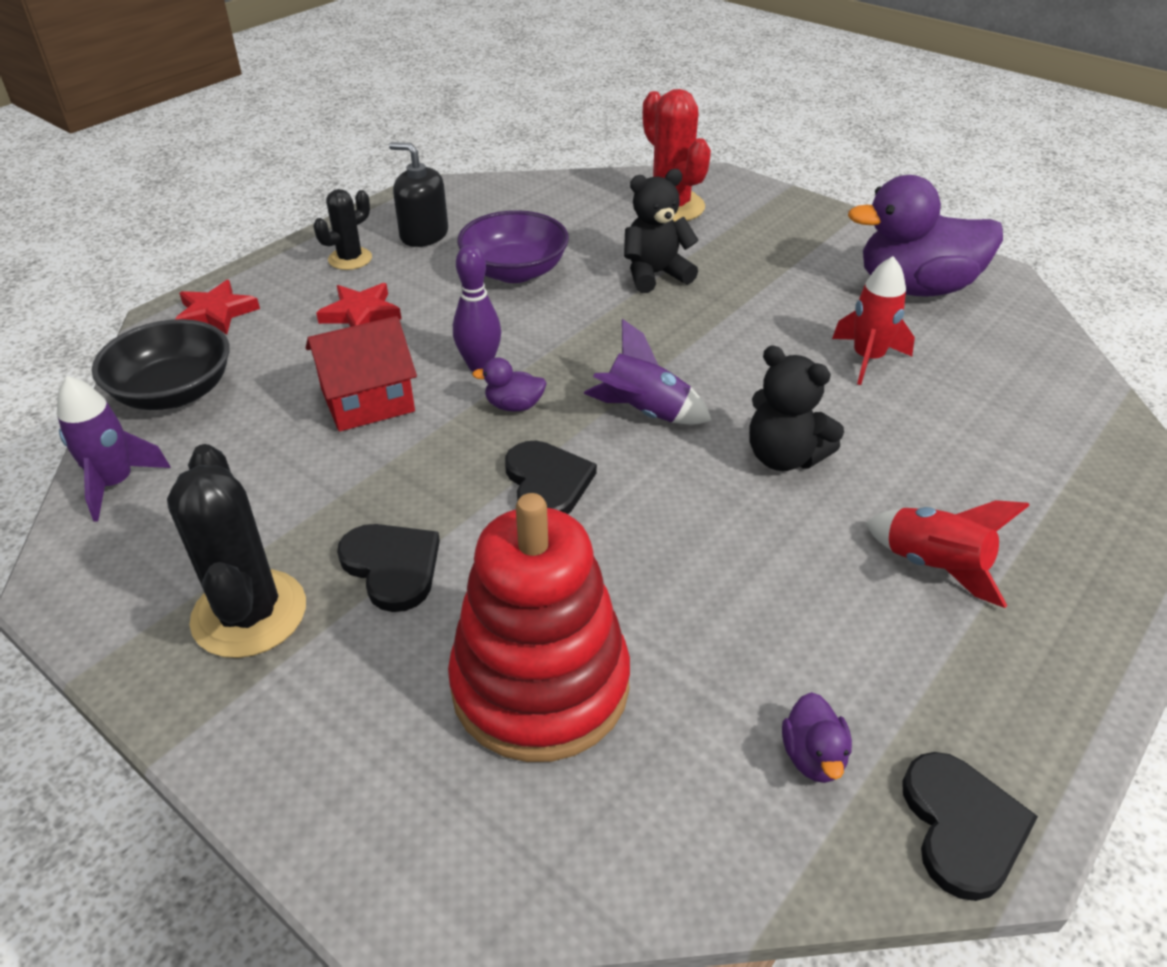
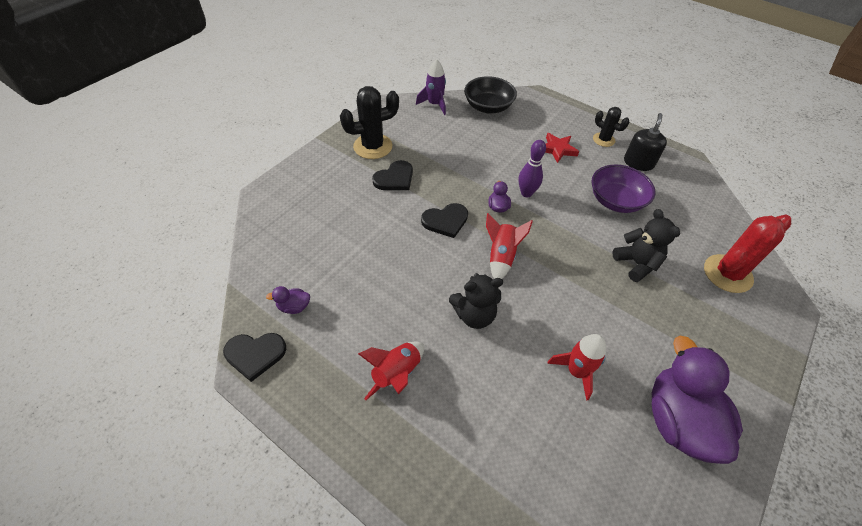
camera: 85 degrees right, 10 degrees up
(216, 313) = (544, 107): red star -> none
(367, 400) = (493, 160): red house -> none
(540, 685) = (336, 223): red stacking toy -> none
(644, 413) = (501, 256): purple rocket -> red rocket
(784, 457) = (474, 315): black teddy bear -> black teddy bear turned 135 degrees counterclockwise

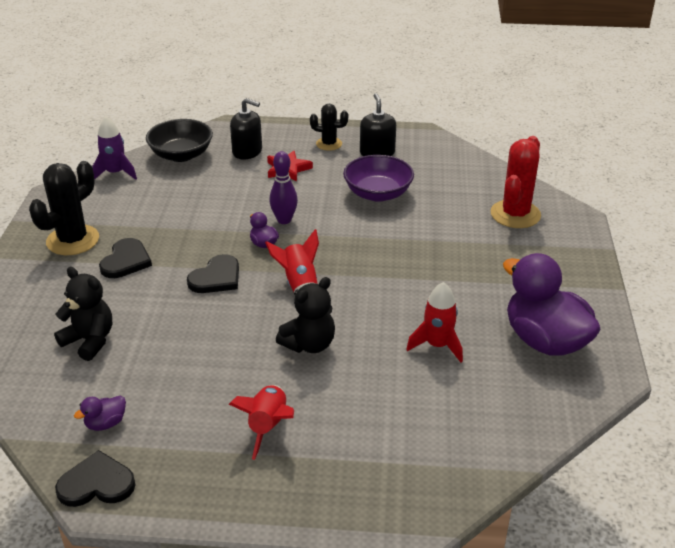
camera: 30 degrees left, 15 degrees down
(255, 354) = (96, 484): black heart -> black heart turned 150 degrees counterclockwise
(537, 122) = (247, 151): none -> black soap dispenser
(636, 263) = (432, 238): black teddy bear -> black teddy bear (89, 341)

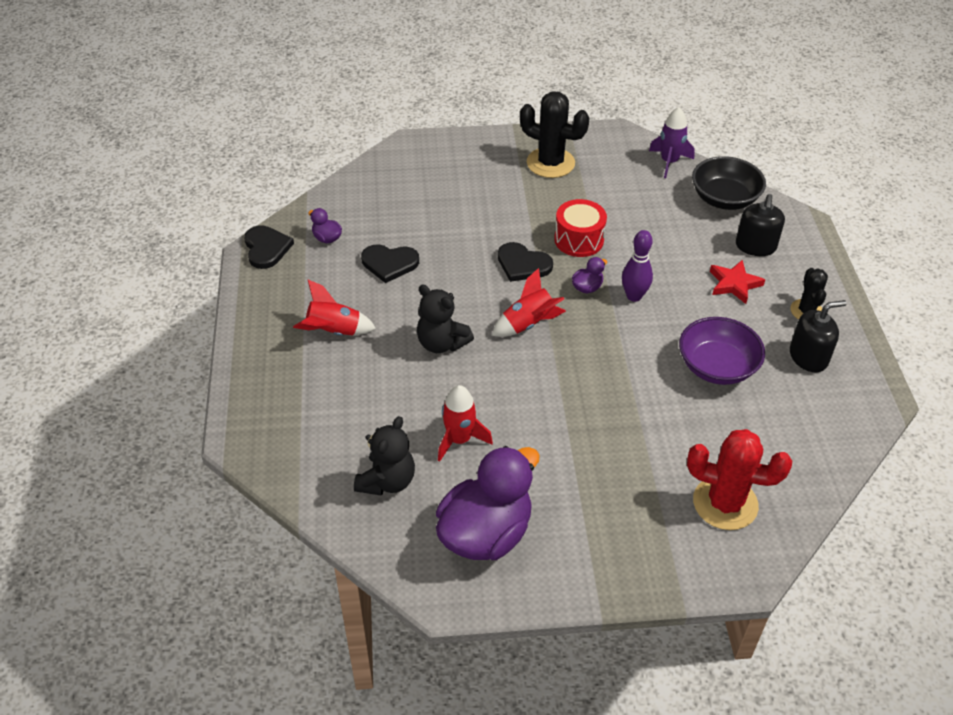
camera: 80 degrees right, 10 degrees up
(89, 341) = (419, 206): black teddy bear -> black teddy bear (387, 481)
(126, 261) = (530, 202): black heart -> black heart (389, 263)
(197, 239) = (579, 240): none -> red drum

